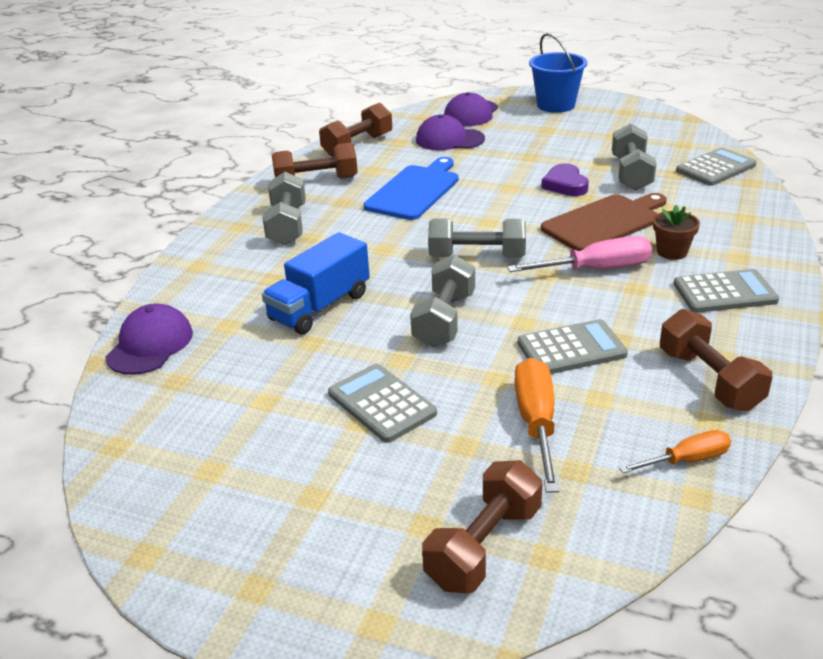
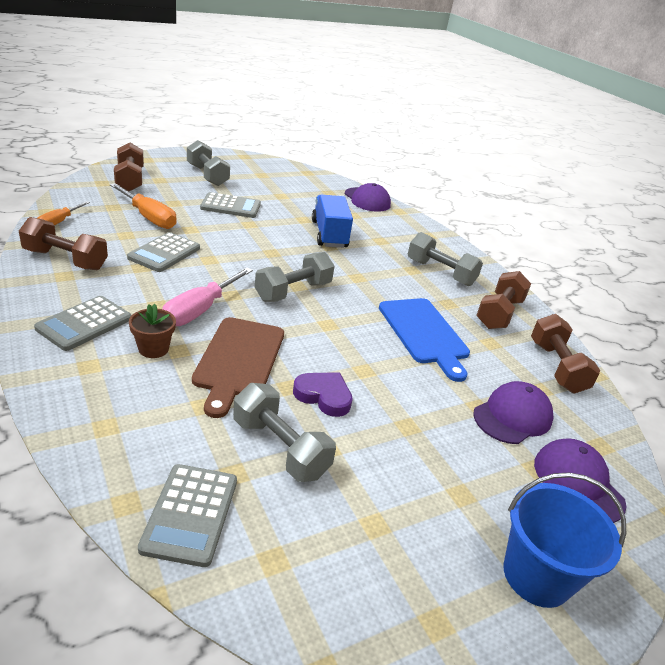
camera: 125 degrees right, 0 degrees up
(444, 319) = (255, 247): grey dumbbell -> grey dumbbell (207, 175)

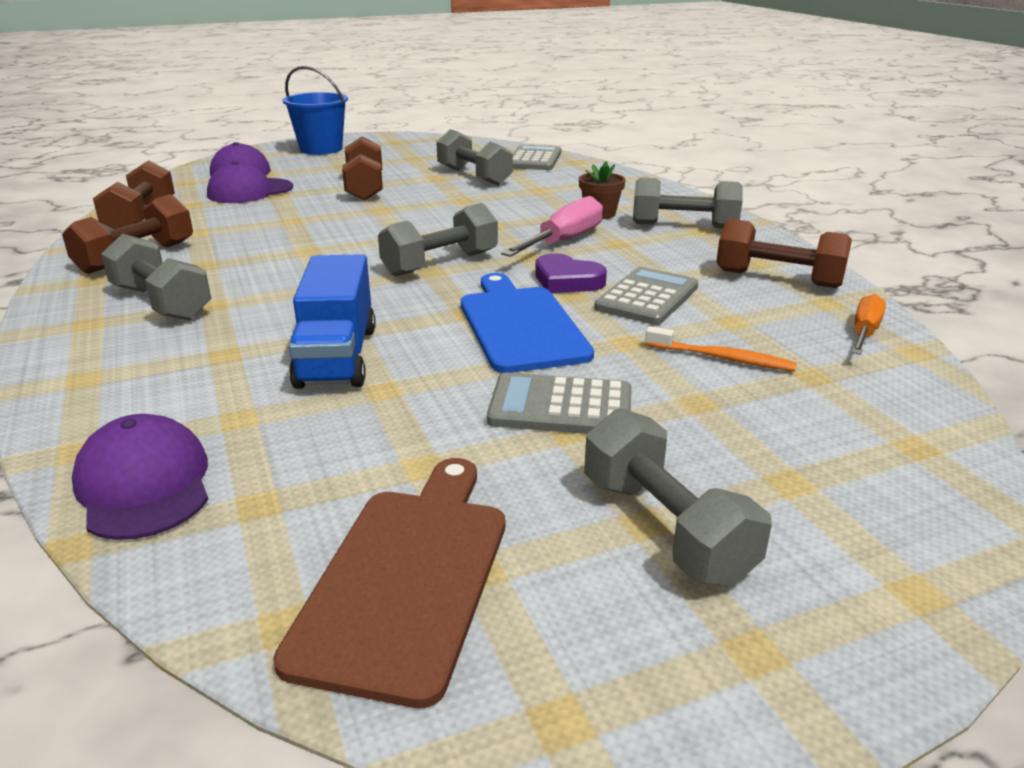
camera: 170 degrees left, 5 degrees down
(84, 324) = (684, 226): grey calculator -> grey dumbbell
(130, 180) = (863, 468): brown dumbbell -> brown dumbbell (365, 188)
(148, 217) = (722, 358): orange screwdriver -> orange toothbrush
(239, 360) = (511, 210): brown cutting board -> brown cutting board (406, 578)
(323, 396) = (429, 196): purple heart -> purple heart (567, 280)
(424, 333) = (279, 235): blue cutting board -> blue cutting board (520, 325)

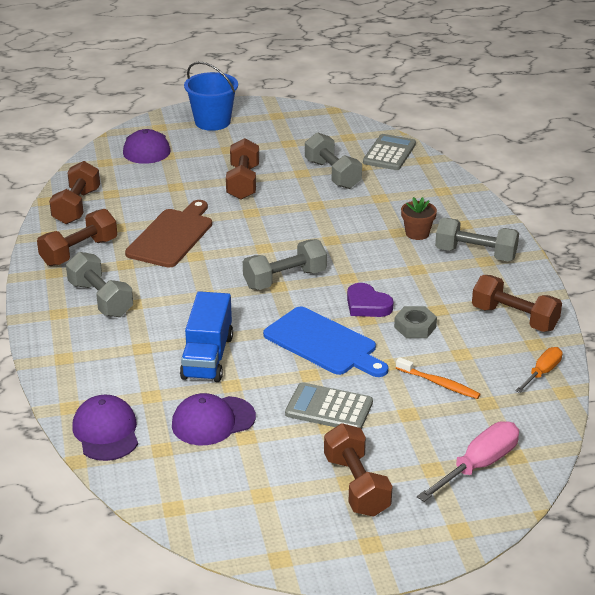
camera: 10 degrees right, 5 degrees up
(250, 191) = (154, 179): purple cap -> purple cap (213, 421)
(406, 578) = (228, 494): brown cutting board -> brown cutting board (171, 236)
(520, 325) = (323, 343): blue cutting board -> blue cutting board turned 135 degrees clockwise
(563, 241) = (378, 263): pink screwdriver -> pink screwdriver (478, 466)
(647, 297) = (415, 327): grey calculator -> grey nut
(665, 528) = (356, 485): grey dumbbell -> brown dumbbell

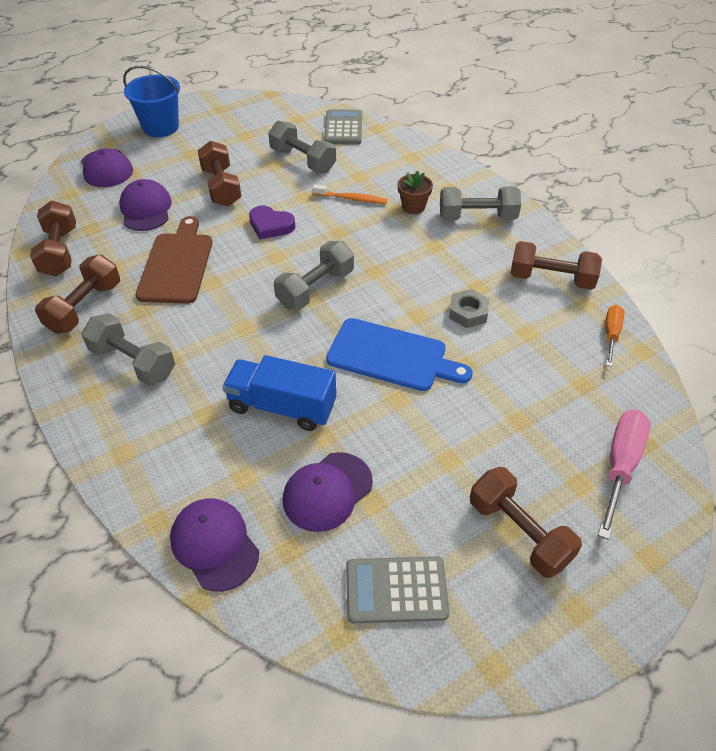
camera: 20 degrees left, 15 degrees up
(166, 187) = (146, 209): none -> purple cap
(207, 357) = (282, 406): blue truck -> blue truck turned 120 degrees clockwise
(329, 408) = (438, 437): grey calculator -> grey calculator (396, 590)
(367, 305) = (410, 299): purple heart -> purple heart (270, 225)
(439, 383) = (527, 374): orange toothbrush -> orange toothbrush (351, 199)

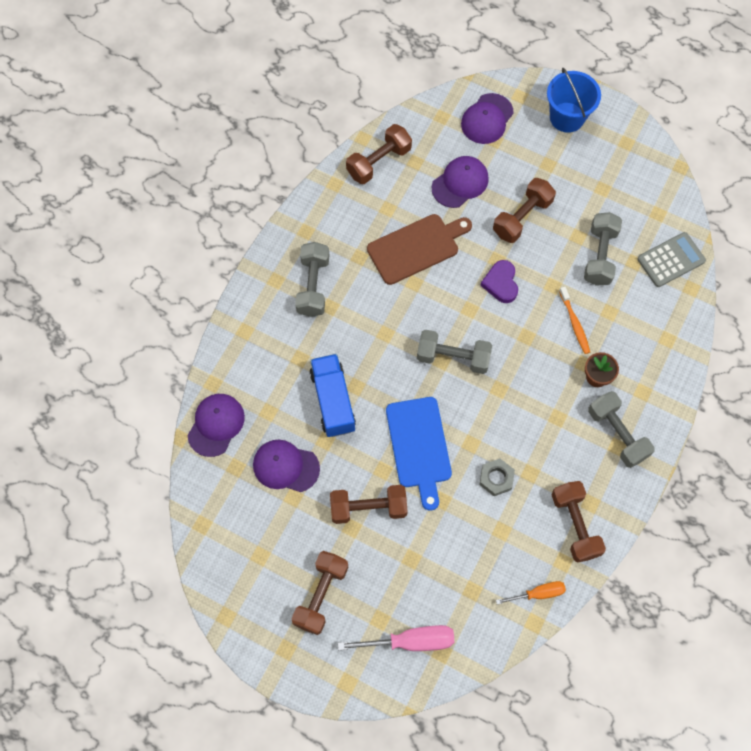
camera: 60 degrees right, 20 degrees up
(85, 307) = (339, 220): brown dumbbell -> brown dumbbell (368, 508)
(396, 590) = (243, 541): grey calculator -> none

